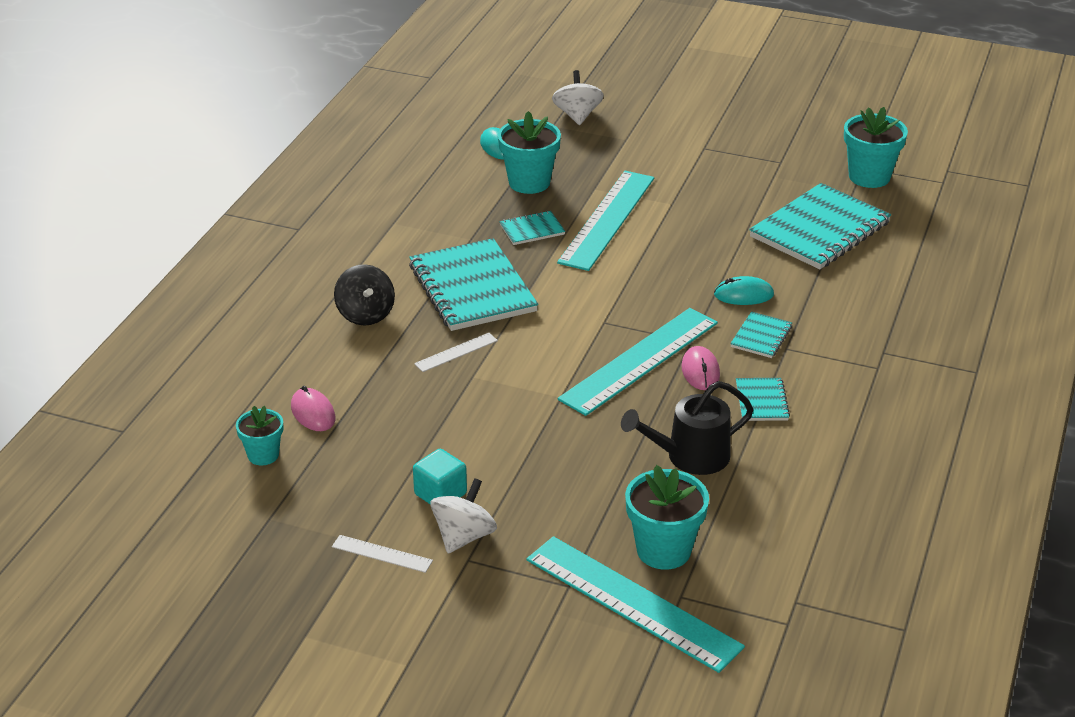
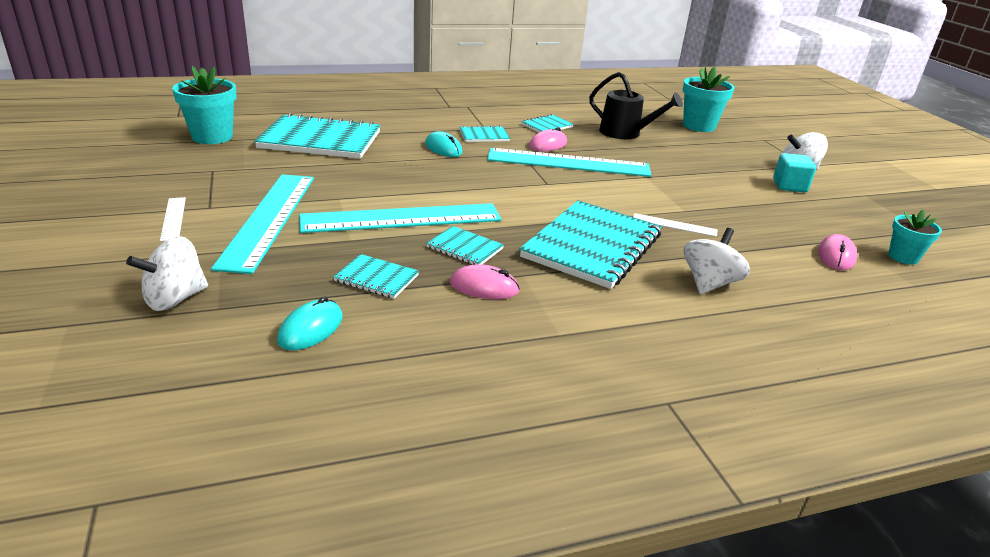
camera: 130 degrees left, 5 degrees down
(365, 314) = (709, 283): black spinning top -> white spinning top
(382, 554) = (857, 187): white ruler -> white ruler (173, 218)
(473, 217) = (484, 287): none -> pink mouse
(529, 182) = (376, 278): turquoise flower pot -> turquoise notebook
(632, 602) = (741, 125): turquoise ruler -> turquoise ruler (268, 219)

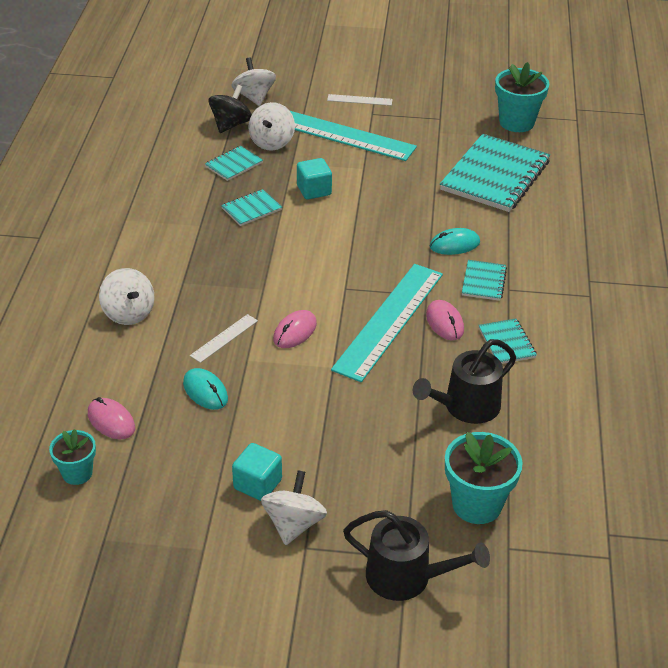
camera: 115 degrees right, 10 degrees up
(268, 303) = (230, 124): none -> black spinning top
(306, 261) = (272, 142): none -> white spinning top
(310, 329) = (195, 135): turquoise mouse -> turquoise mouse (205, 391)
(401, 218) = (314, 190): turquoise ruler -> turquoise cube
(484, 287) = (196, 204): pink mouse -> pink mouse (295, 332)
(592, 246) = (217, 273): turquoise notebook -> none
(776, 138) = (406, 577): none -> black watering can

